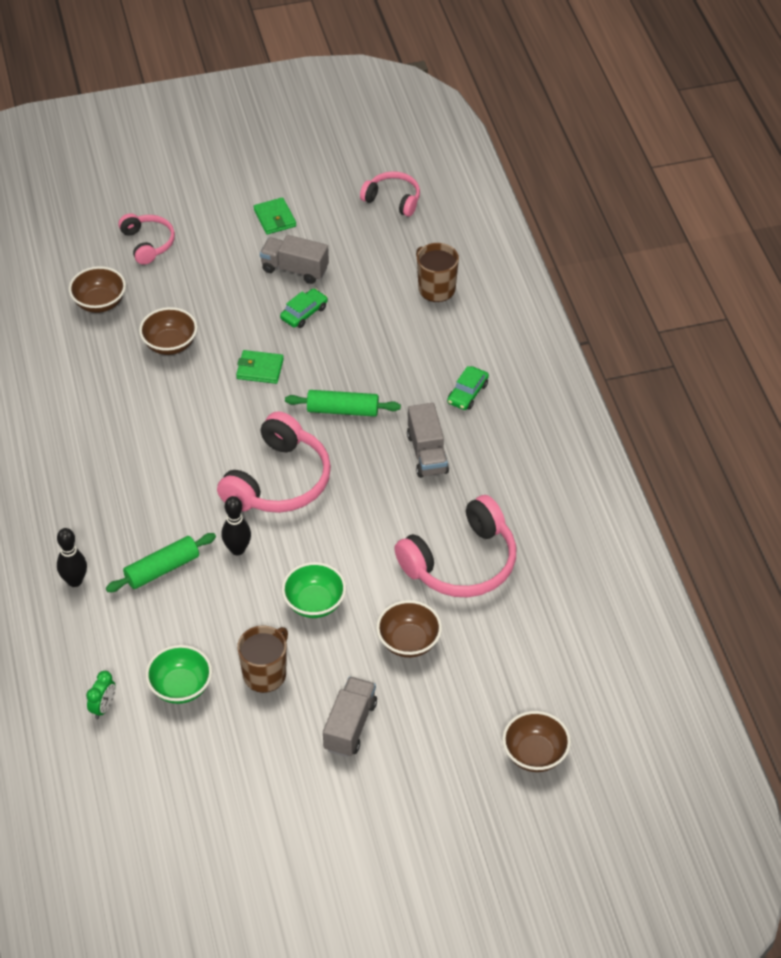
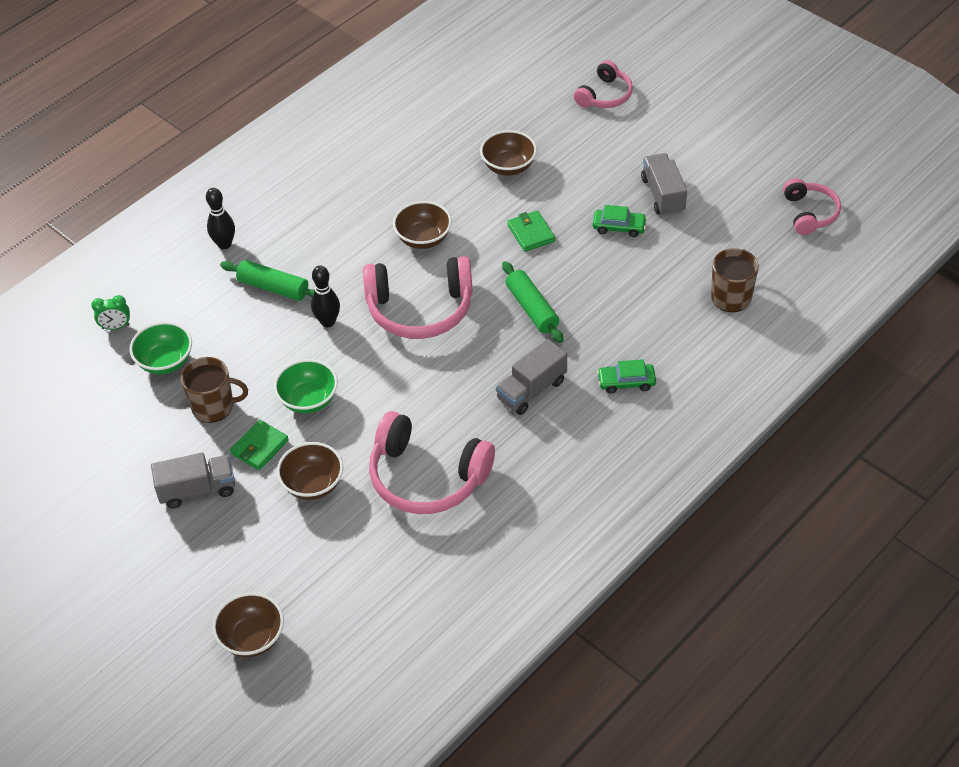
camera: 60 degrees right, 0 degrees up
(99, 303) = (515, 104): brown bowl -> brown bowl (423, 238)
(275, 218) = (709, 152): green wallet -> green wallet (259, 447)

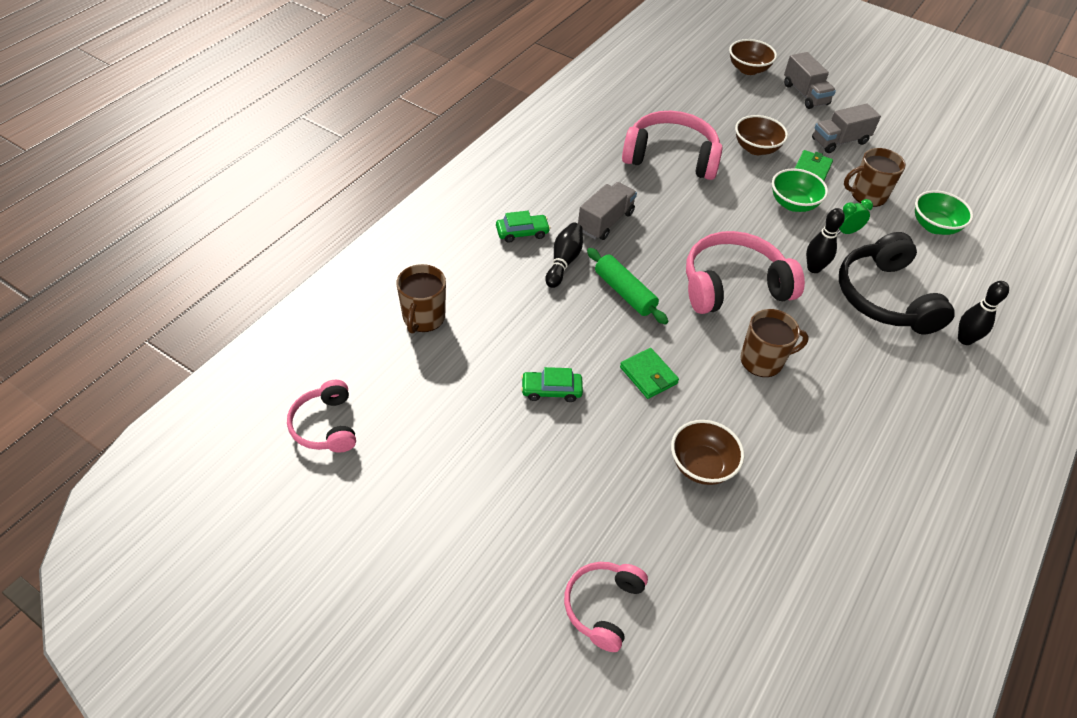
camera: 165 degrees right, 0 degrees up
(116, 327) = (1001, 252): green clock -> green clock (846, 232)
(273, 287) = (885, 297): green rolling pin -> black headphones
(423, 238) = (762, 360): brown bowl -> brown mug
(587, 345) = (564, 261): none -> black bowling pin
(663, 195) = (504, 438): grey truck -> grey truck (805, 94)

